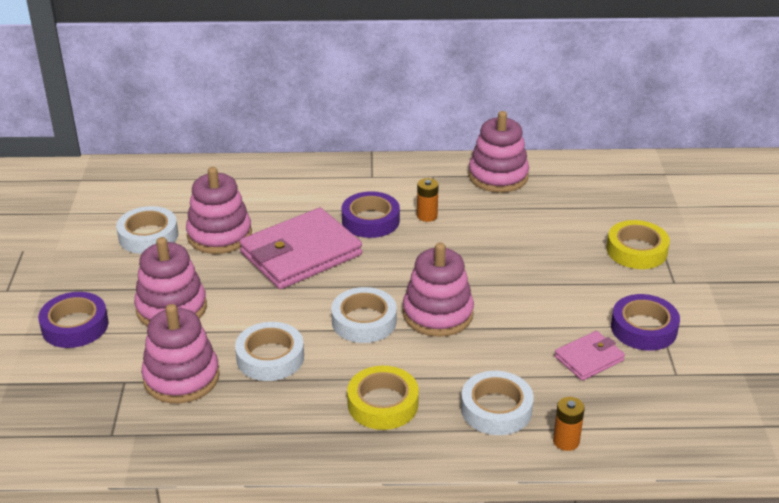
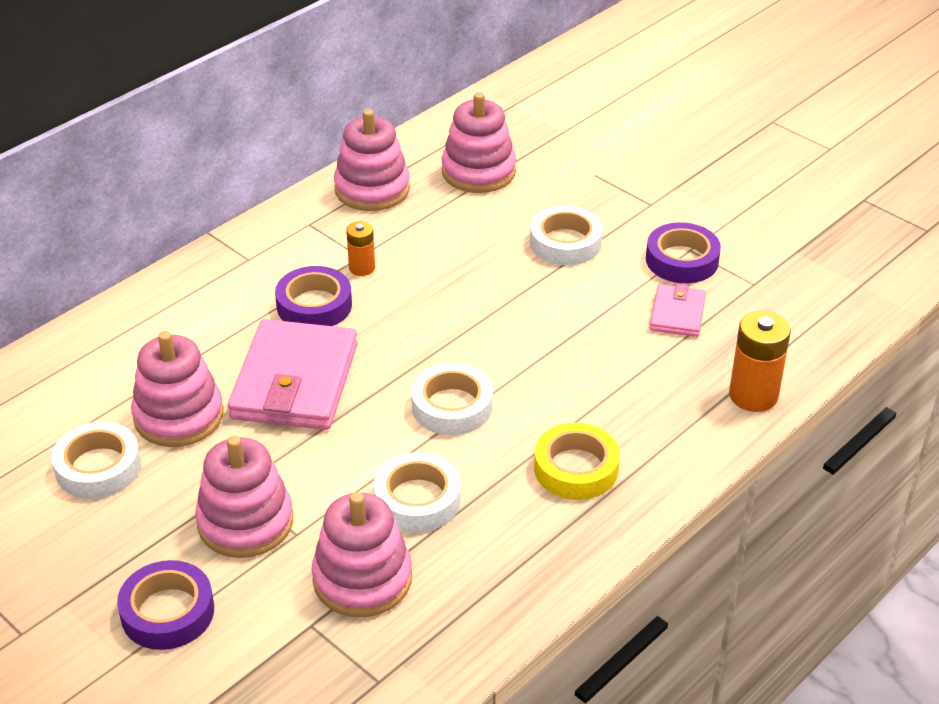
camera: 45 degrees left, 5 degrees up
(437, 314) = (506, 356): pink stacking toy -> pink stacking toy (478, 172)
(496, 409) = (668, 407): white tape -> white tape (565, 243)
(566, 441) = (753, 395): orange battery -> orange battery, size x1.69
(636, 250) = (586, 193): yellow tape -> none

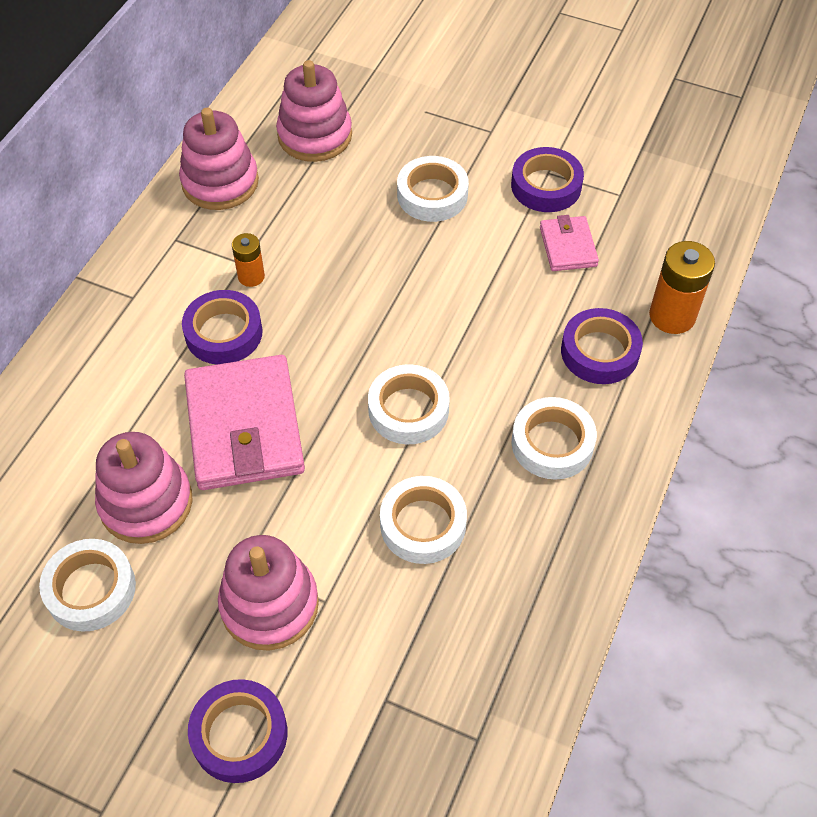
camera: 20 degrees left, 15 degrees up
(362, 579) = (411, 631): pink stacking toy -> none
(576, 468) = (552, 443): yellow tape -> white tape
(663, 407) = (599, 352): none -> purple tape

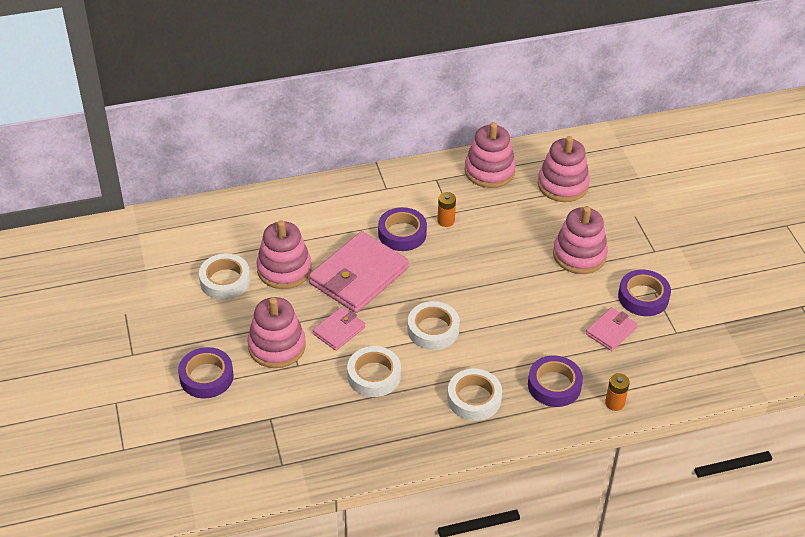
camera: 50 degrees right, 10 degrees down
(313, 512) = (339, 330): none -> pink wallet
(432, 195) = (579, 255): white tape -> pink stacking toy
(672, 316) = (614, 403): orange battery -> orange battery, size x0.59

